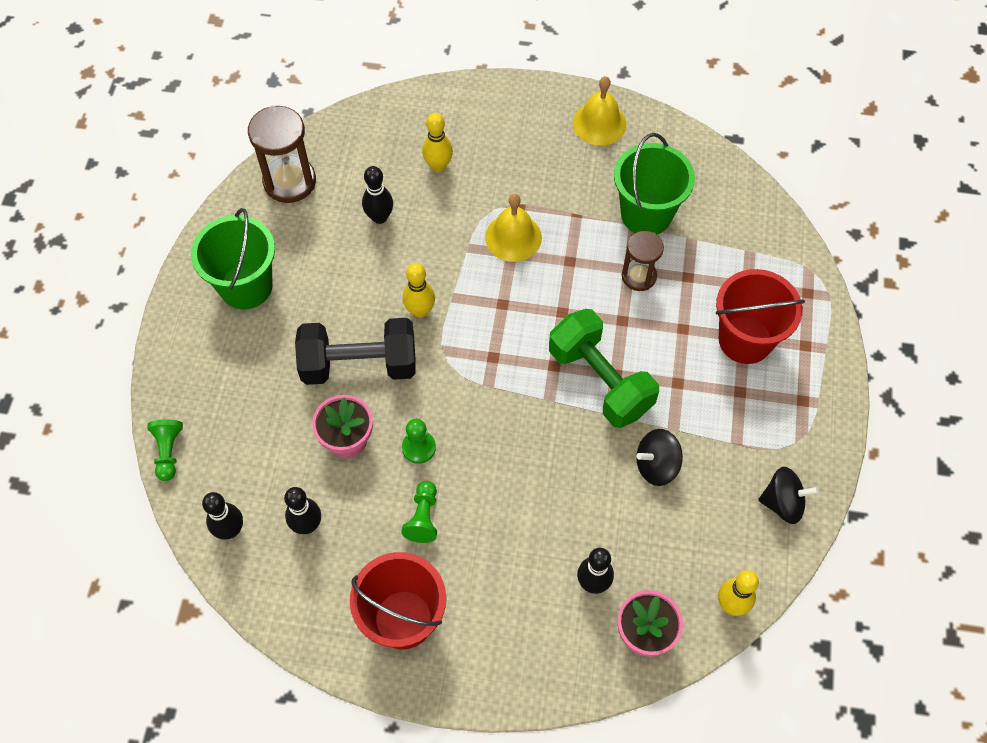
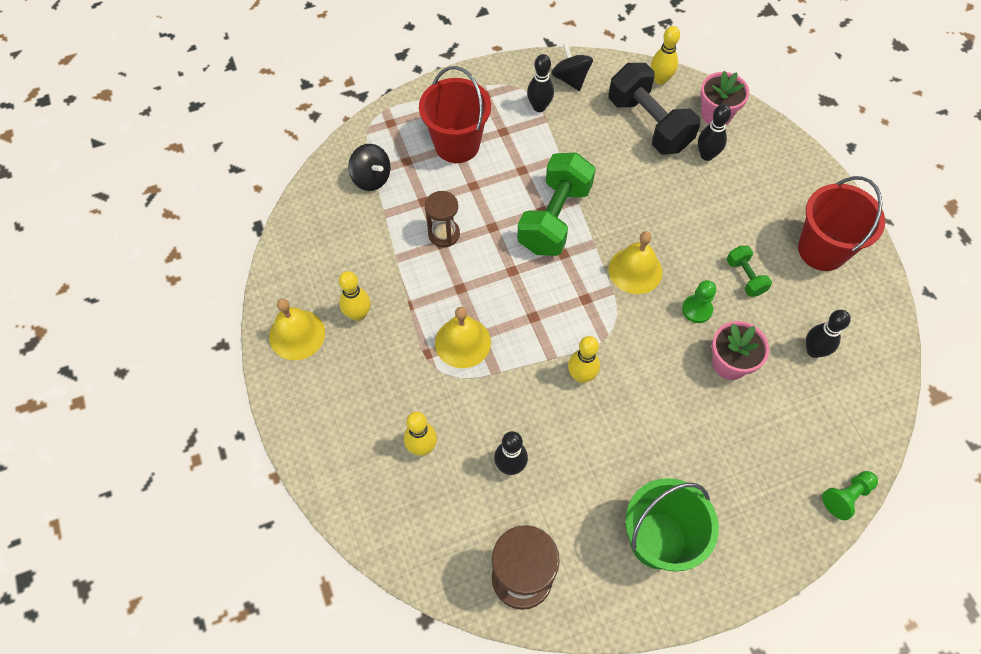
camera: 120 degrees left, 0 degrees up
(230, 530) = (862, 403): black bowling pin -> black bowling pin (539, 107)
(359, 364) = (662, 394): black dumbbell -> black dumbbell (649, 124)
(423, 517) = (745, 277): green pawn -> green dumbbell
(495, 419) = (635, 270): none -> yellow bell
(591, 173) = (358, 314): none -> yellow bowling pin
(646, 214) = (378, 255): green bucket -> none
(656, 465) = (596, 156): black spinning top -> black spinning top (371, 178)

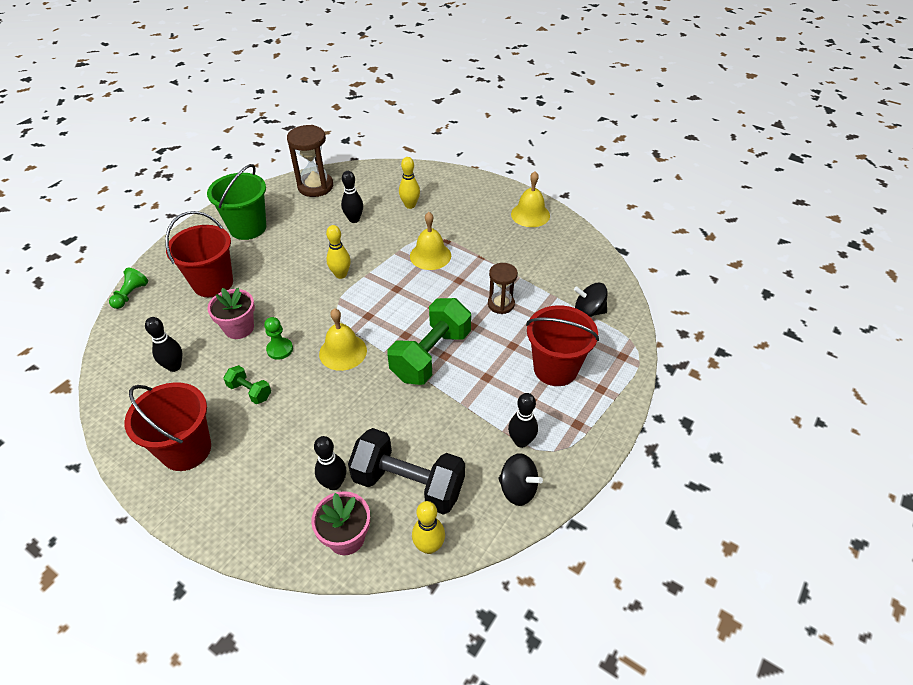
camera: 145 degrees right, 15 degrees down
(358, 314) = (507, 238): yellow bowling pin -> none
(554, 218) = (431, 355): green dumbbell -> green dumbbell turned 45 degrees clockwise
(738, 455) = (213, 283): none -> red bucket

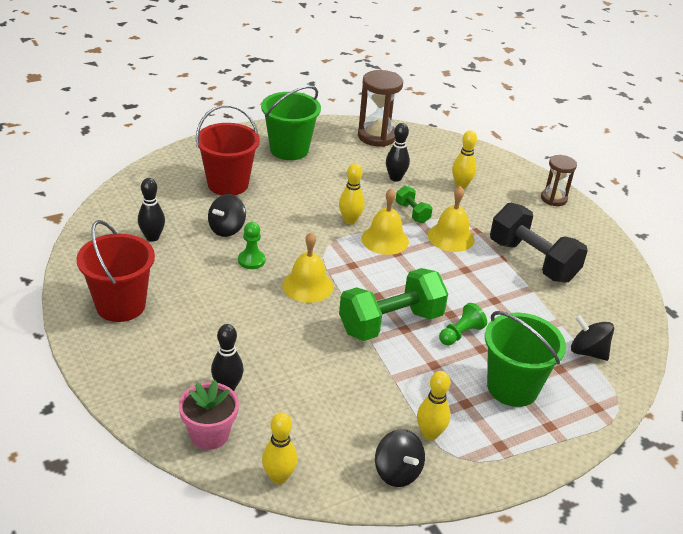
camera: 25 degrees right, 10 degrees down
(130, 295) = (152, 167): green pawn -> green pawn (460, 334)
(239, 328) = (227, 229): pink flower pot -> black spinning top
(250, 391) = (203, 283): green dumbbell -> green dumbbell (412, 213)
(408, 484) = (294, 419): black dumbbell -> black dumbbell (532, 261)
(501, 304) = (495, 308): brown hourglass -> brown hourglass (553, 198)
(521, 441) = (430, 434): black bowling pin -> yellow bowling pin
(530, 214) = (587, 239): yellow bell -> yellow bell (385, 240)
(555, 368) = (512, 387): red bucket -> green bucket

